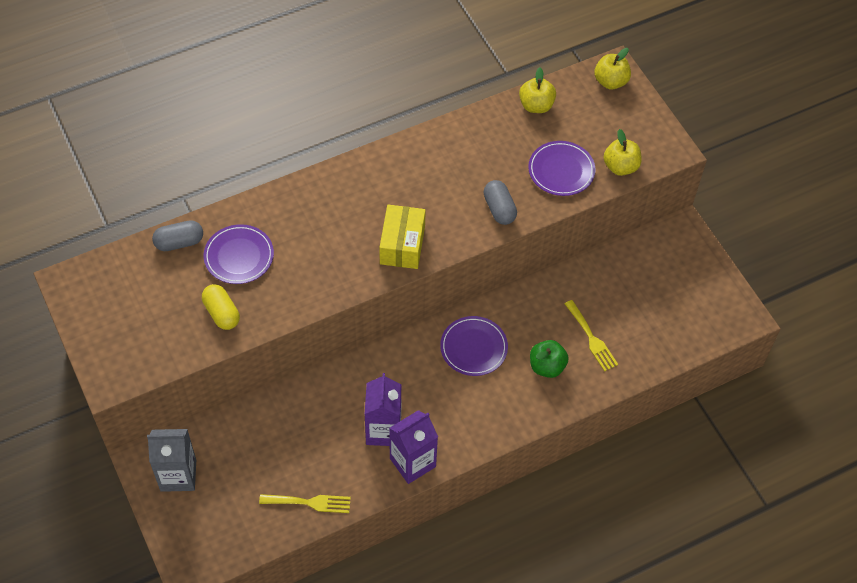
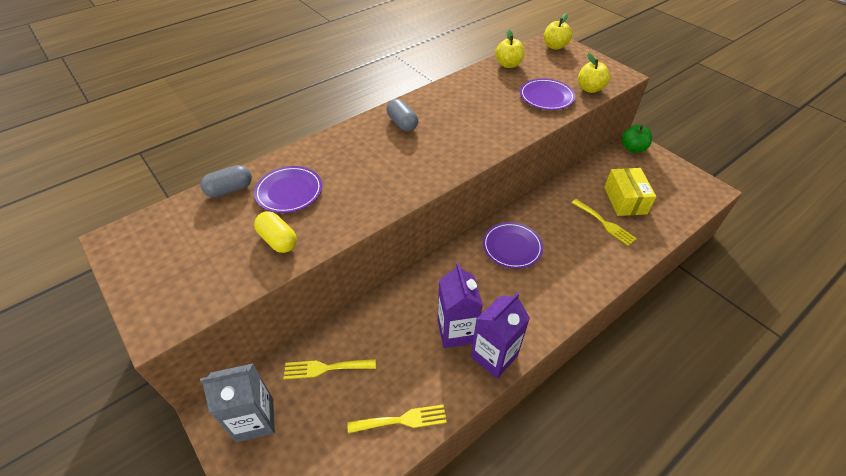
camera: 10 degrees left, 10 degrees down
(248, 441) = (325, 368): none -> yellow fork
(402, 245) = (437, 161): yellow box -> yellow box (625, 200)
(499, 209) = (509, 126): grey capsule -> grey capsule (402, 123)
(547, 366) = (579, 250): green apple -> green apple (633, 148)

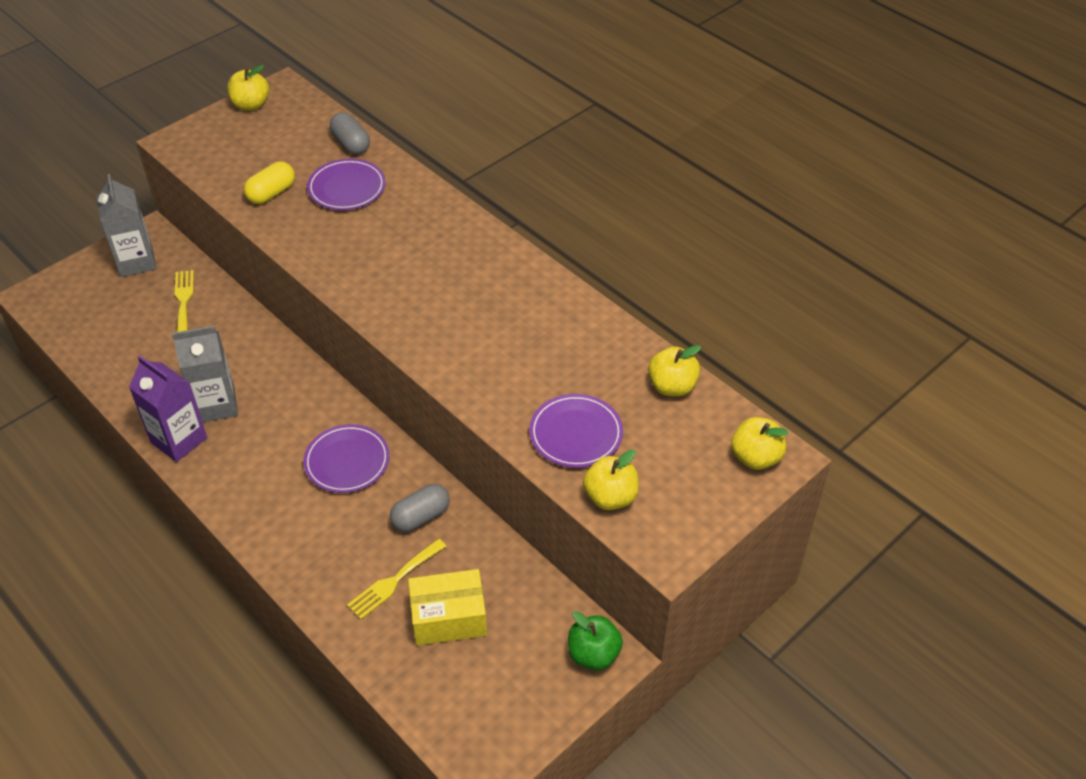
camera: 85 degrees right, 0 degrees up
(128, 262) = (251, 105): none -> yellow apple
(402, 123) = (486, 269): grey capsule -> grey capsule (421, 516)
(402, 420) = (117, 366): yellow fork -> none
(456, 331) = (216, 405): purple carton -> grey carton

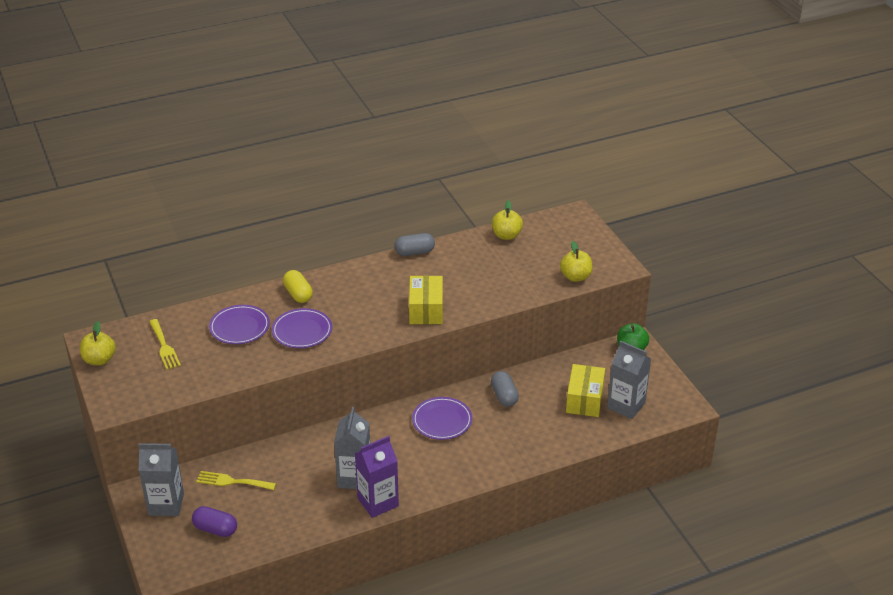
camera: 70 degrees left, 10 degrees down
(106, 312) = (215, 529): none -> purple capsule
(271, 193) = (218, 365): yellow capsule -> yellow capsule (298, 294)
(351, 144) = (190, 316): grey capsule -> grey capsule (414, 252)
(394, 581) = (548, 417): yellow fork -> yellow fork (164, 346)
(451, 345) = (426, 310): none -> yellow box
(455, 677) = (626, 405): none -> grey carton
(576, 434) = (524, 278): purple plate -> purple plate (302, 331)
(755, 457) = (571, 221): yellow apple -> none

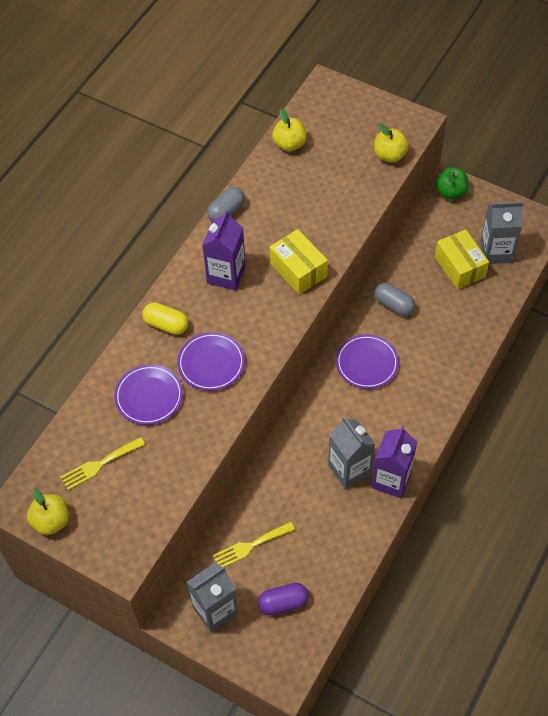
camera: 35 degrees left, 20 degrees up
(164, 346) = (99, 464): yellow fork -> yellow fork turned 120 degrees clockwise
(372, 287) = (226, 275): none -> purple carton

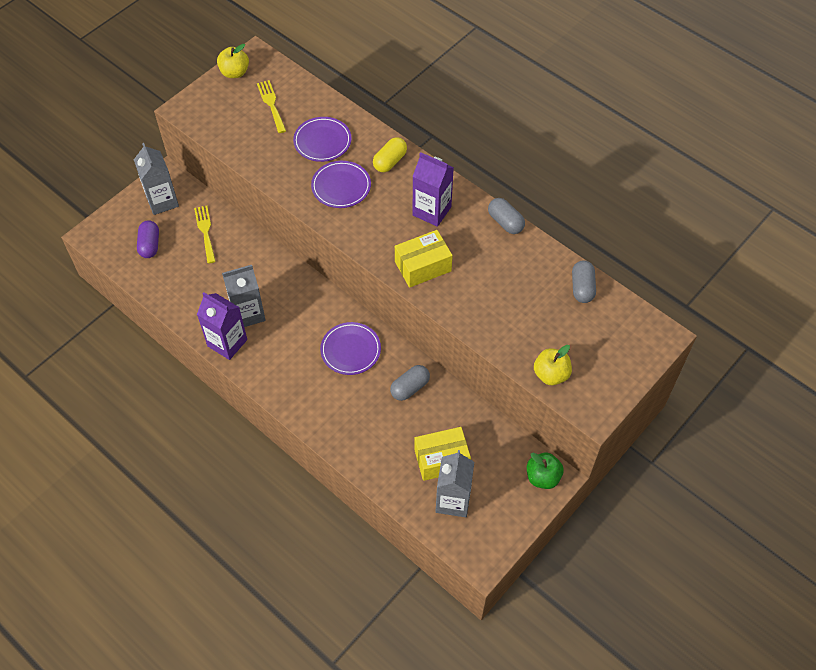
camera: 100 degrees right, 0 degrees up
(289, 144) = (582, 288): yellow apple -> grey capsule

